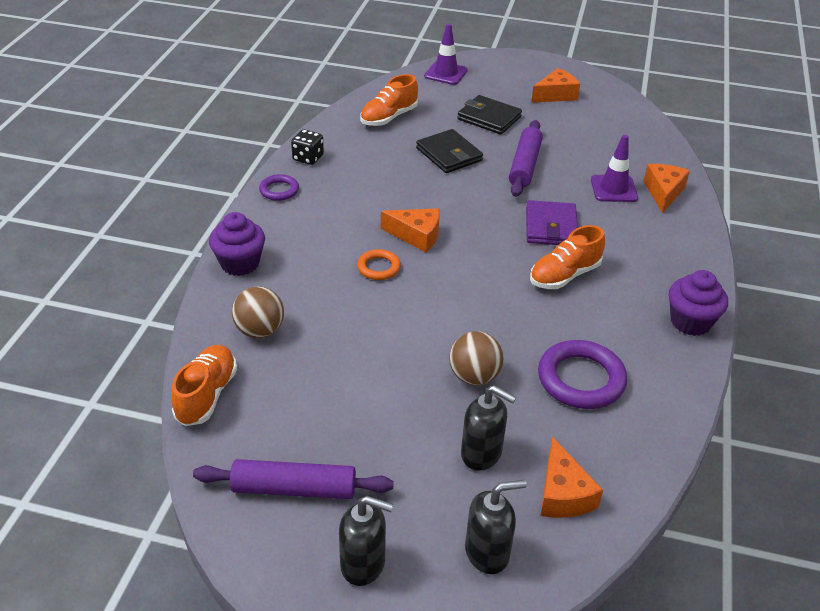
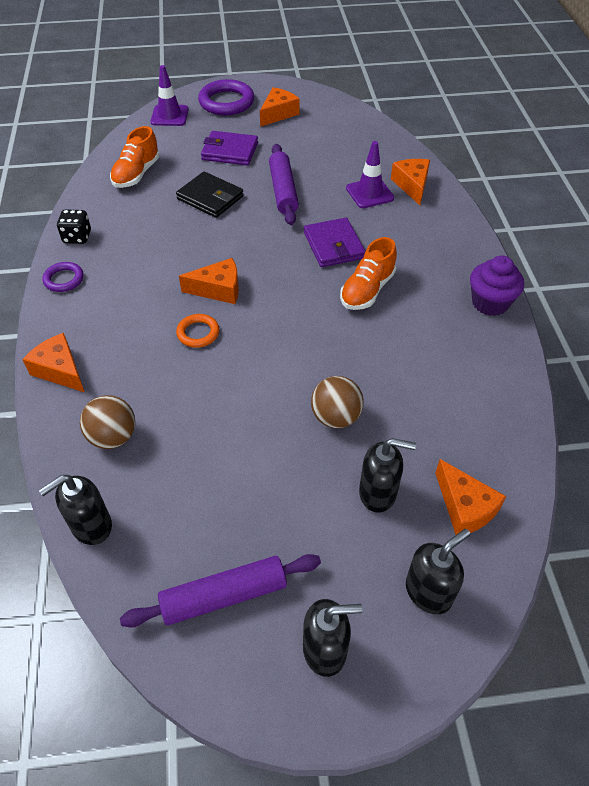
camera: 20 degrees left, 10 degrees up
(207, 395) = (91, 526): orange shoe -> black soap dispenser
(240, 263) = (60, 370): purple cupcake -> orange cheese
(489, 118) = (230, 151): black wallet -> purple wallet
(581, 379) = (427, 388): purple ring -> purple ring (226, 102)

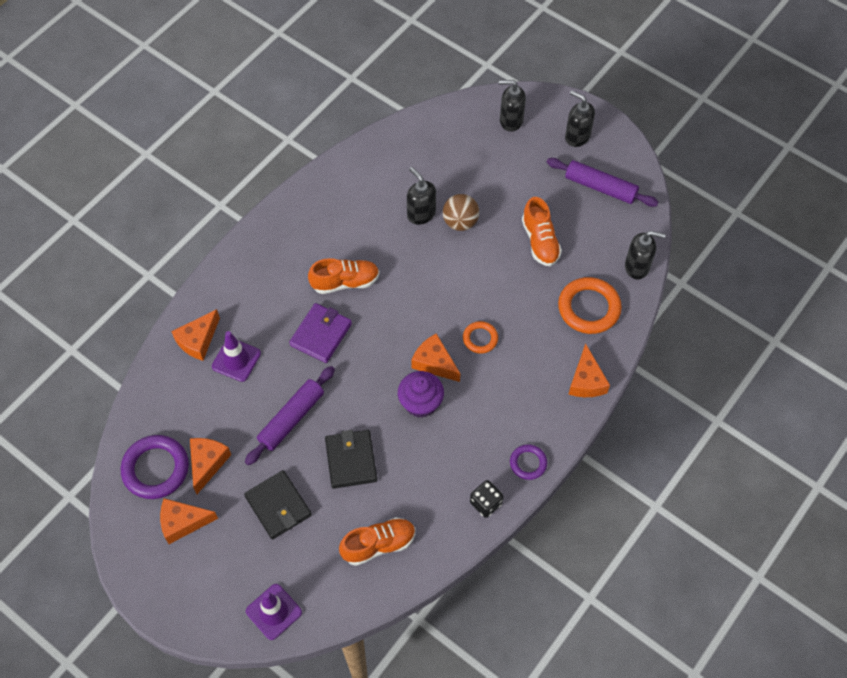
camera: 135 degrees left, 10 degrees up
(113, 437) = (589, 308): brown ball -> orange ring
(226, 102) = (204, 585): purple ring -> purple ring (156, 469)
(230, 151) = (278, 506): purple wallet -> black wallet
(232, 465) = (540, 241): none -> orange shoe
(378, 493) = (484, 171): black soap dispenser -> black soap dispenser (421, 214)
(465, 507) = (452, 135): orange cheese -> orange cheese (207, 463)
(490, 303) = (288, 213): purple cupcake -> purple cupcake (420, 403)

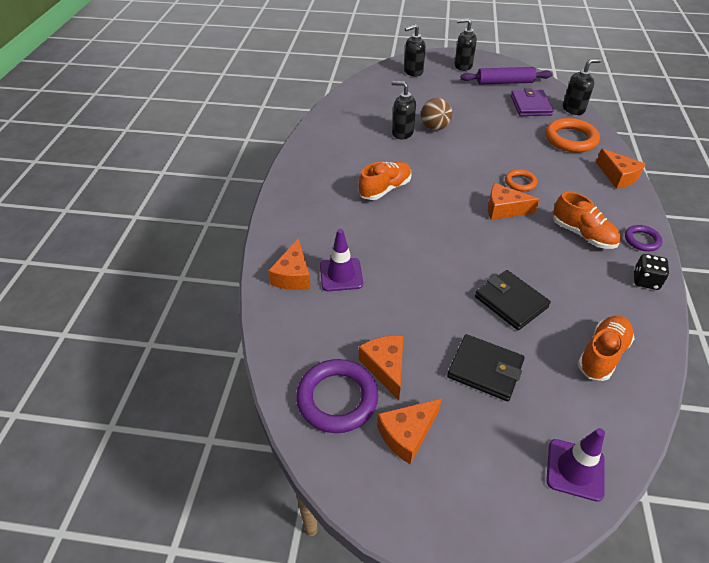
camera: 30 degrees left, 15 degrees down
(291, 418) = (430, 295): purple rolling pin -> none
(321, 334) = (398, 228): purple wallet -> purple wallet (530, 105)
(420, 403) = (522, 238): purple cupcake -> none
(540, 241) = (499, 119): orange shoe -> orange shoe (582, 234)

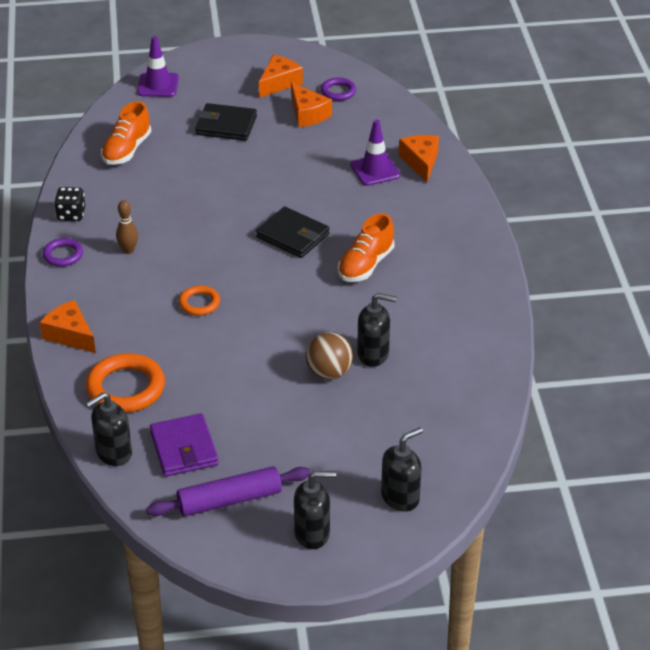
camera: 165 degrees right, 5 degrees down
(337, 398) = (338, 92): purple ring -> purple ring, size x0.56
(504, 209) = (218, 264): orange cheese -> none
(511, 302) = (206, 175): black wallet -> black wallet (293, 235)
(582, 234) = (128, 250): orange shoe -> brown bowling pin

